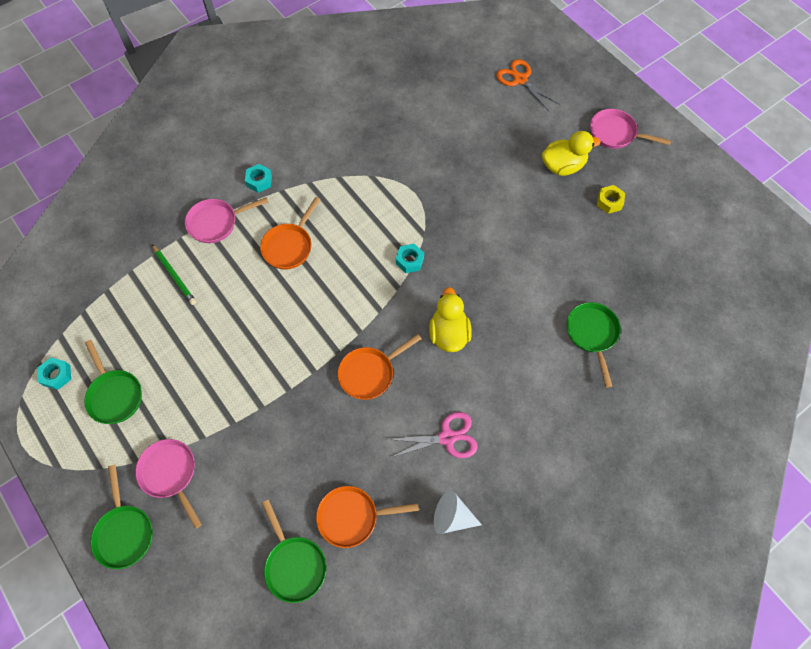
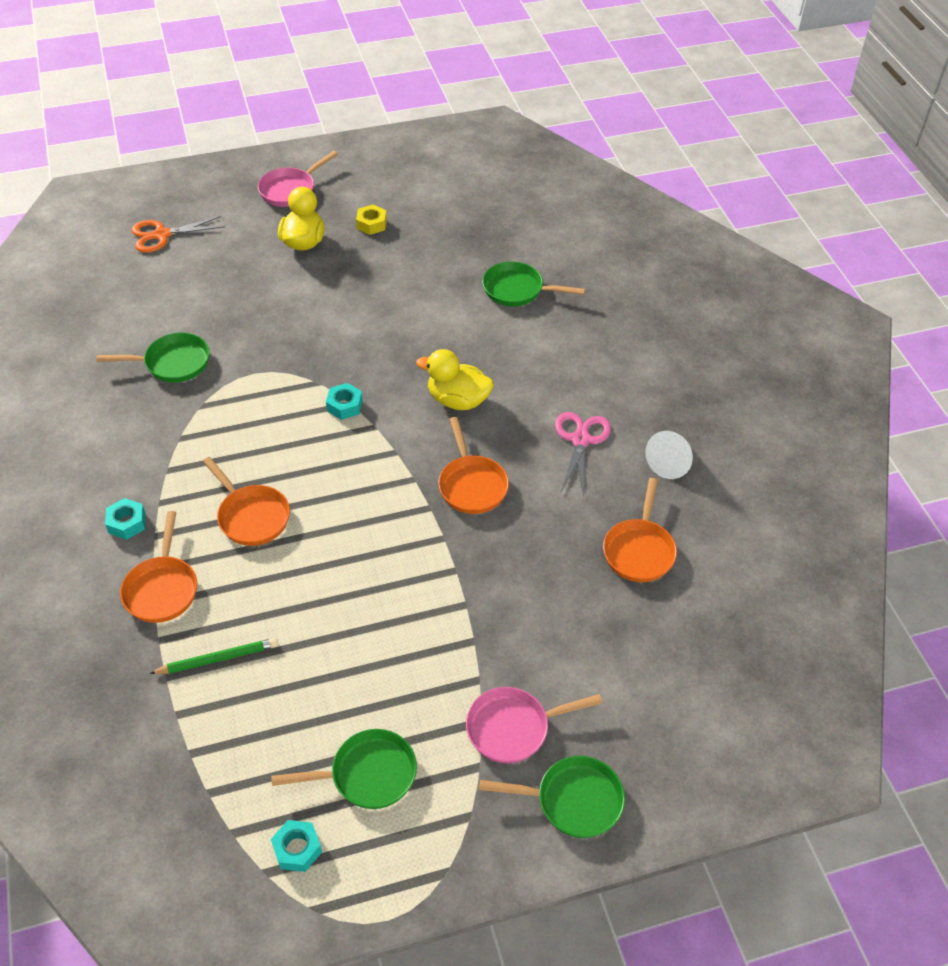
camera: 70 degrees left, 15 degrees down
(216, 223) = (162, 589): pink pan -> orange pan
(294, 565) = (676, 620): green pan -> green pan (173, 363)

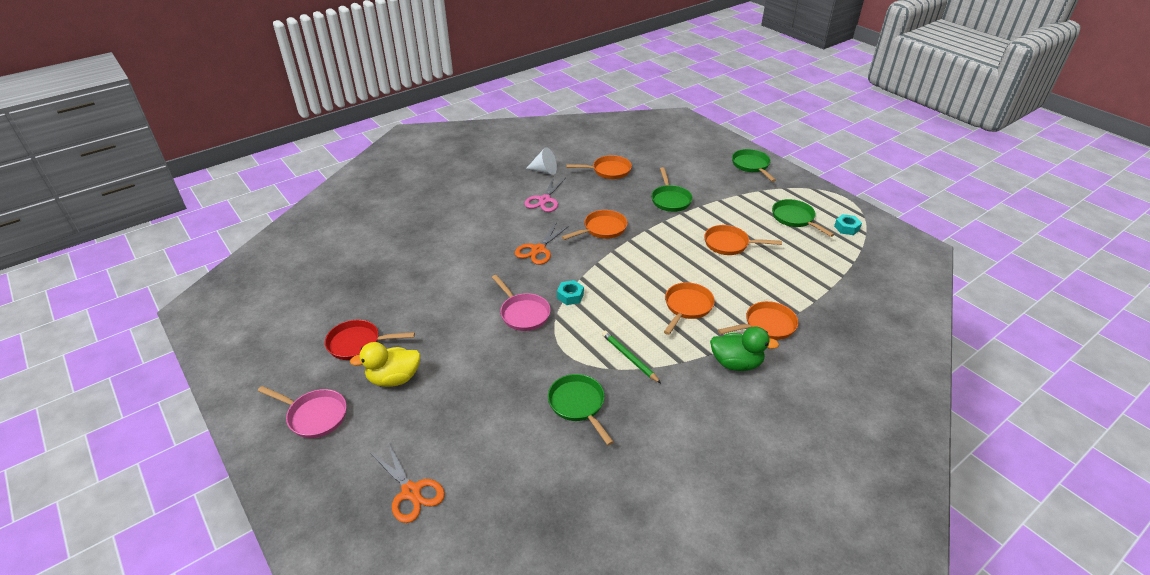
camera: 110 degrees left, 10 degrees down
(127, 523) = (736, 363): turquoise nut -> green duck
(218, 659) = (786, 285): green pencil -> green pencil (629, 358)
(351, 632) = (729, 244): none -> orange pan
(371, 224) = (358, 343): yellow nut -> red pan
(458, 400) = (538, 250): yellow duck -> orange scissors
(513, 728) = (734, 186): pink pan -> pink pan (523, 313)
(517, 290) = (419, 249): green pan -> green pan (670, 200)
(580, 440) = (544, 200): pink scissors -> pink scissors turned 60 degrees counterclockwise

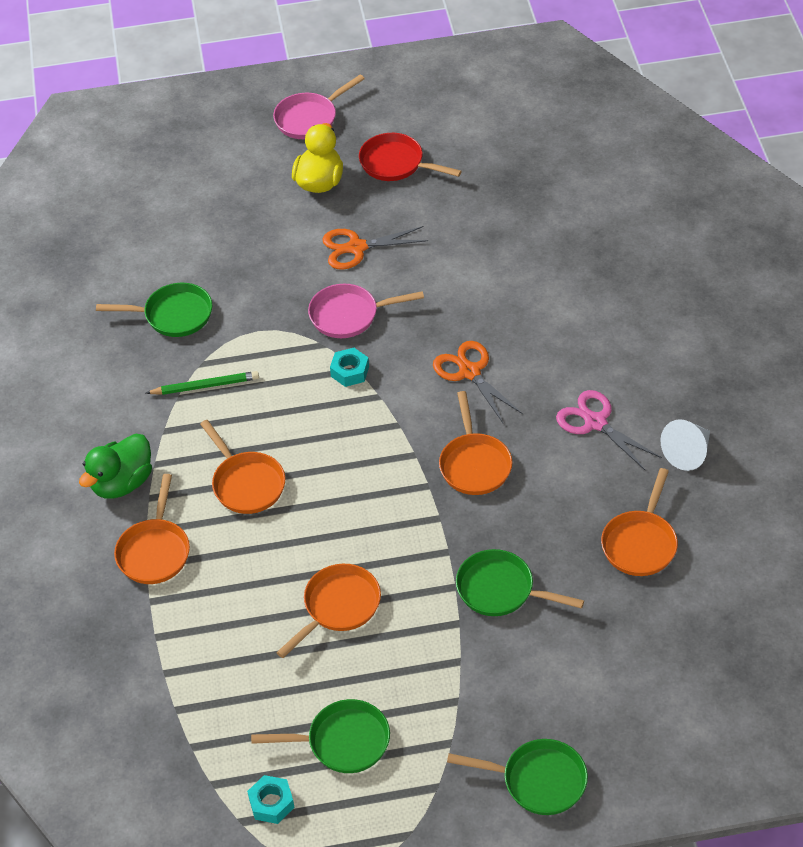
camera: 120 degrees right, 10 degrees up
(358, 343) = (396, 164): red pan -> red pan turned 90 degrees counterclockwise
(411, 492) = (167, 167): orange scissors -> orange scissors (356, 248)

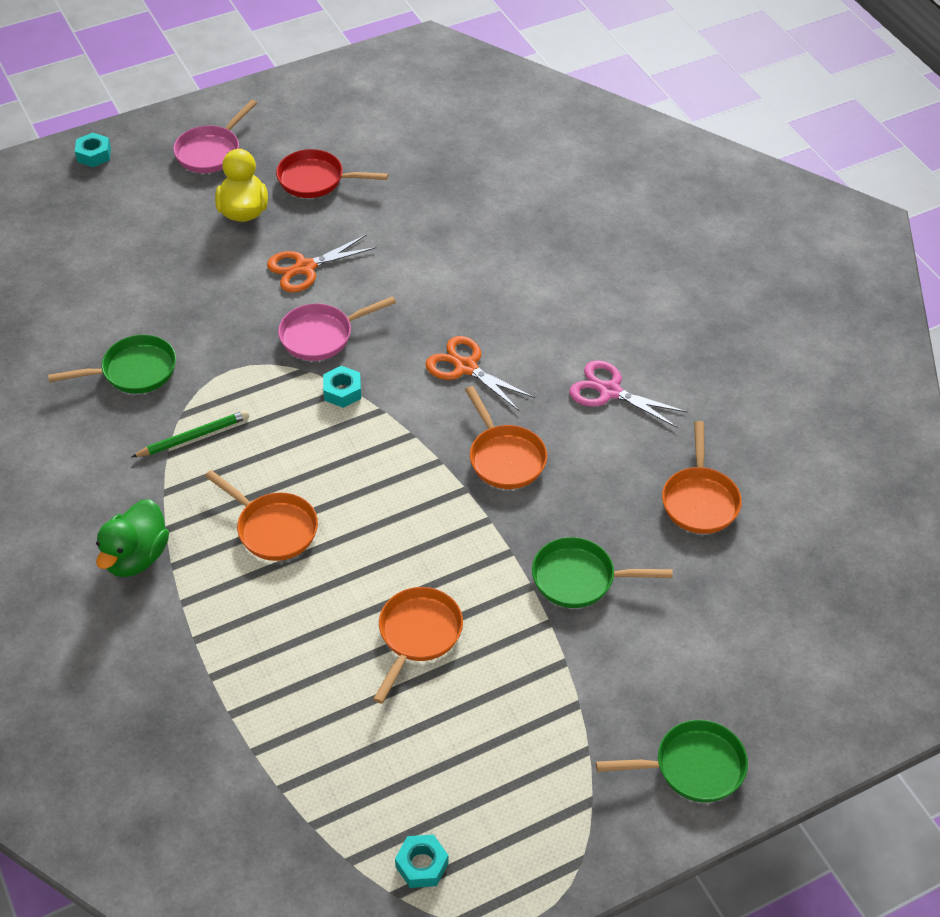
camera: 20 degrees left, 0 degrees up
(155, 551) = (197, 622): orange pan -> none
(203, 103) = (94, 155): none -> turquoise nut
(343, 741) = (474, 777): green pan -> none
(688, 453) = (710, 402): white cone -> none

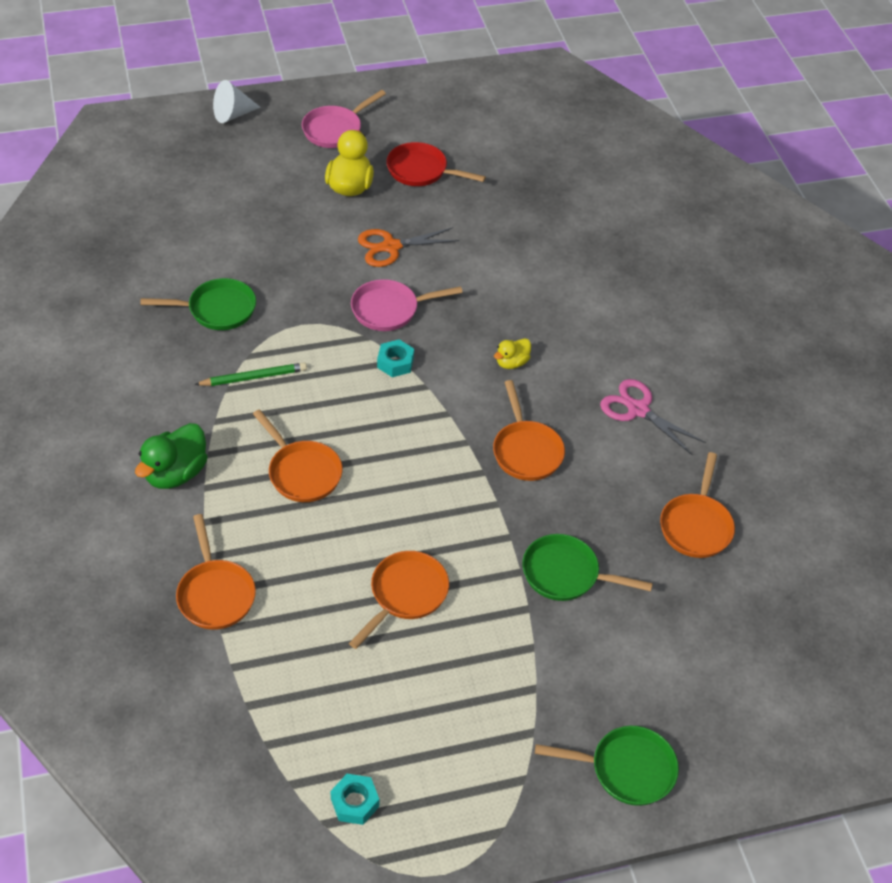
camera: 10 degrees right, 0 degrees up
(94, 155) = (233, 114): turquoise nut -> white cone
(214, 677) = (215, 594): none -> orange pan
(465, 367) = (512, 362): orange scissors -> yellow duck

